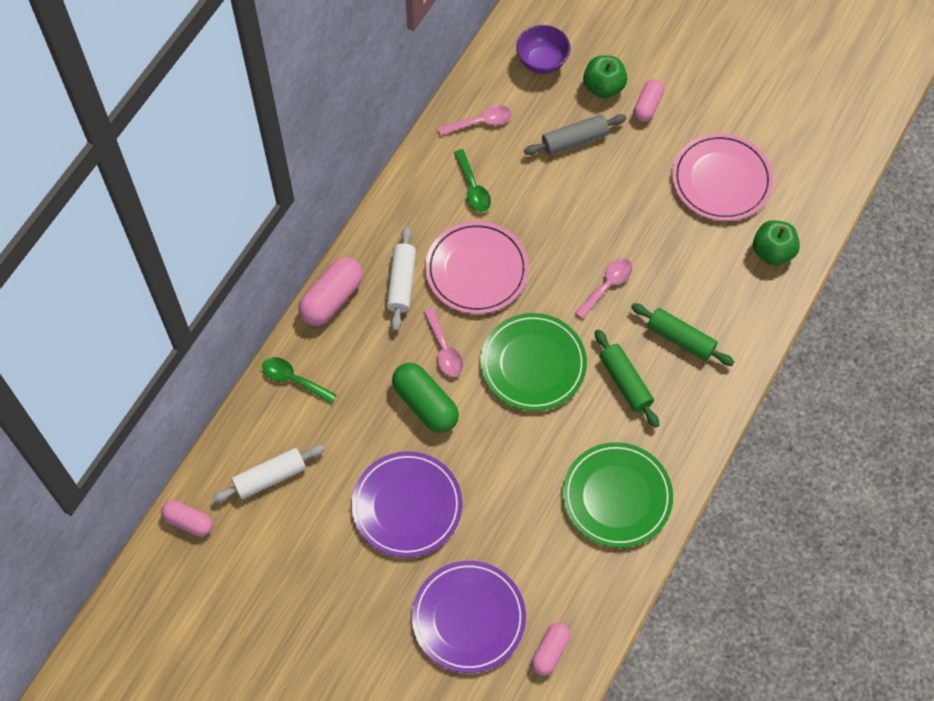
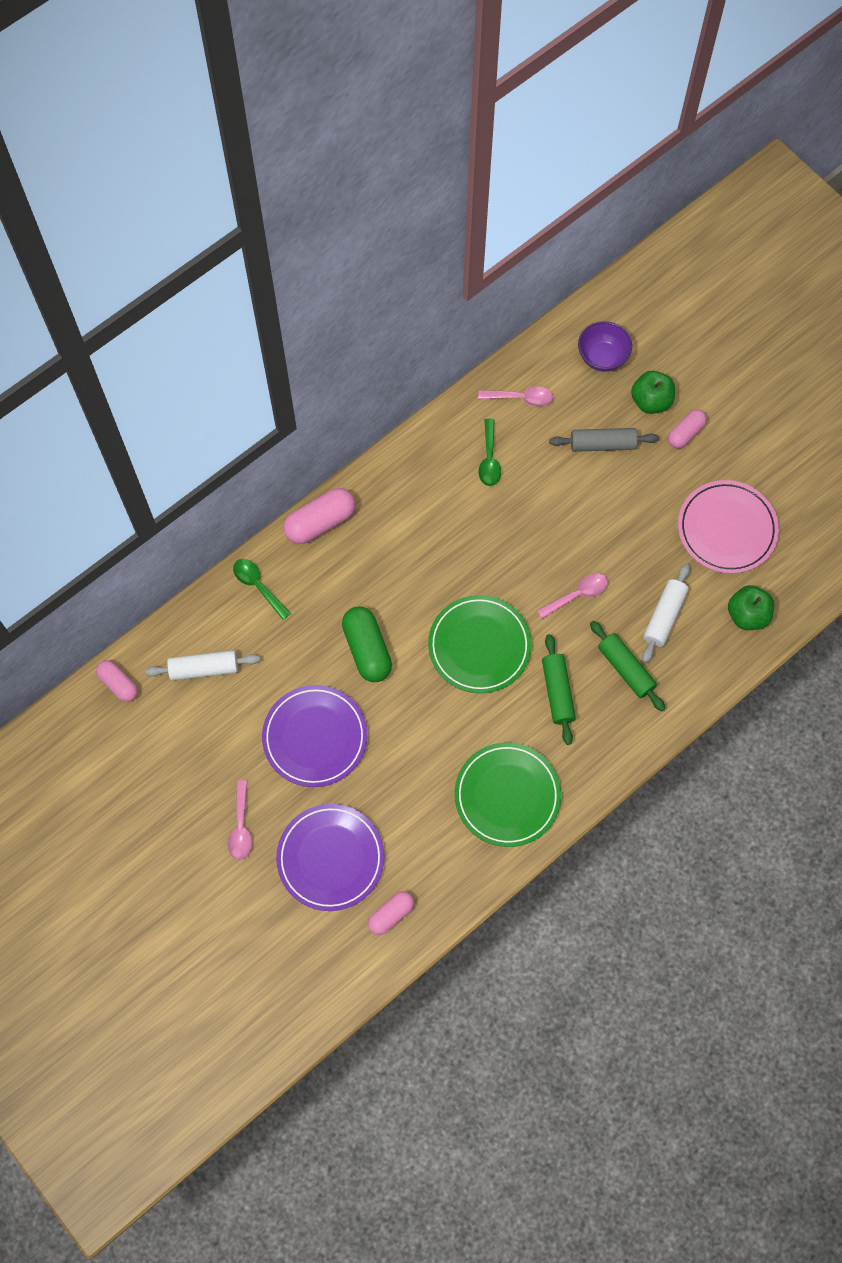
camera: 20 degrees right, 5 degrees up
(401, 283) = (389, 528): white rolling pin -> white rolling pin (664, 616)
(444, 349) = (403, 604): pink spoon -> pink spoon (241, 827)
(476, 270) = (462, 539): pink plate -> none

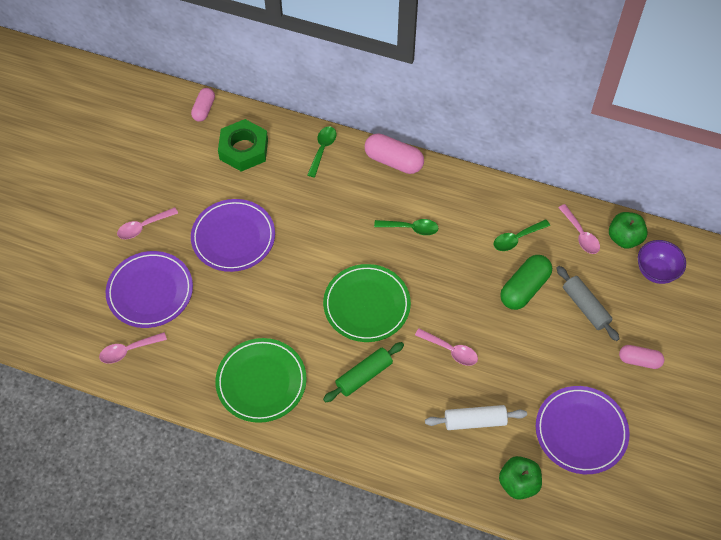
camera: 60 degrees right, 10 degrees down
(204, 668) = (243, 149): white rolling pin -> green nut
(367, 649) = (318, 236): green capsule -> green capsule (524, 288)
(391, 915) = (128, 350): pink capsule -> pink spoon
(414, 552) = (411, 228): none -> green spoon
(625, 669) = (413, 414): green rolling pin -> none
(651, 401) = (647, 322): green apple -> green apple (624, 238)
(727, 529) = (581, 431): pink plate -> purple plate

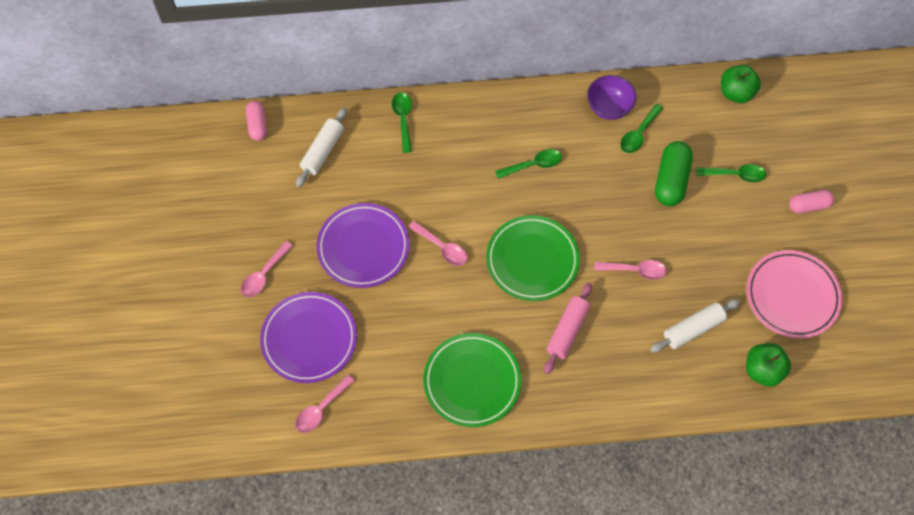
camera: 25 degrees left, 5 degrees up
(243, 149) = (323, 151): green nut -> white rolling pin
(364, 375) = (567, 331): green rolling pin -> pink rolling pin
(393, 161) = (480, 103): pink capsule -> none
(580, 234) = (695, 106): pink spoon -> pink spoon (442, 247)
(581, 431) = (792, 296): purple plate -> pink plate
(585, 307) = (735, 175): grey rolling pin -> green spoon
(656, 271) = (780, 113): purple bowl -> purple bowl (608, 108)

